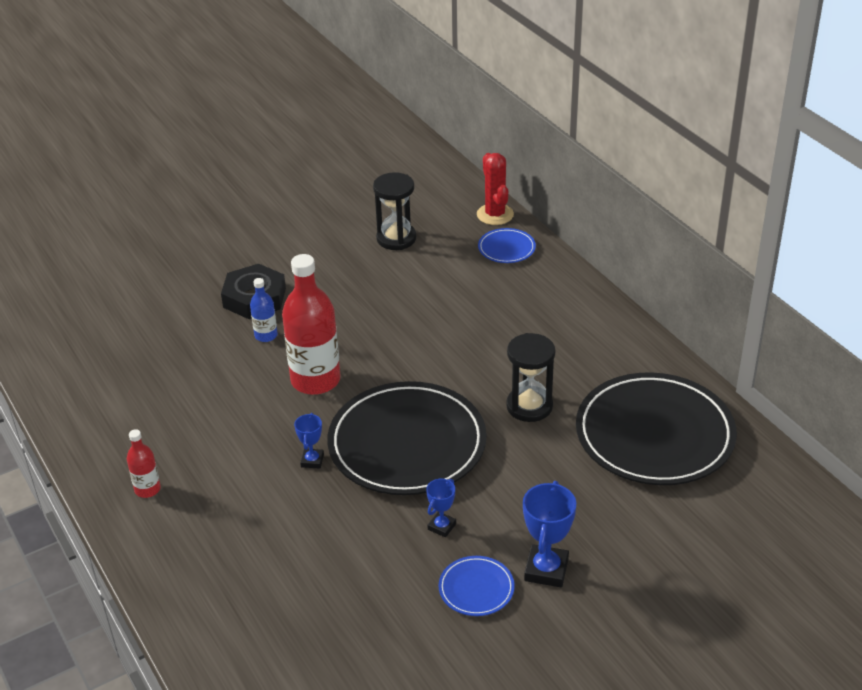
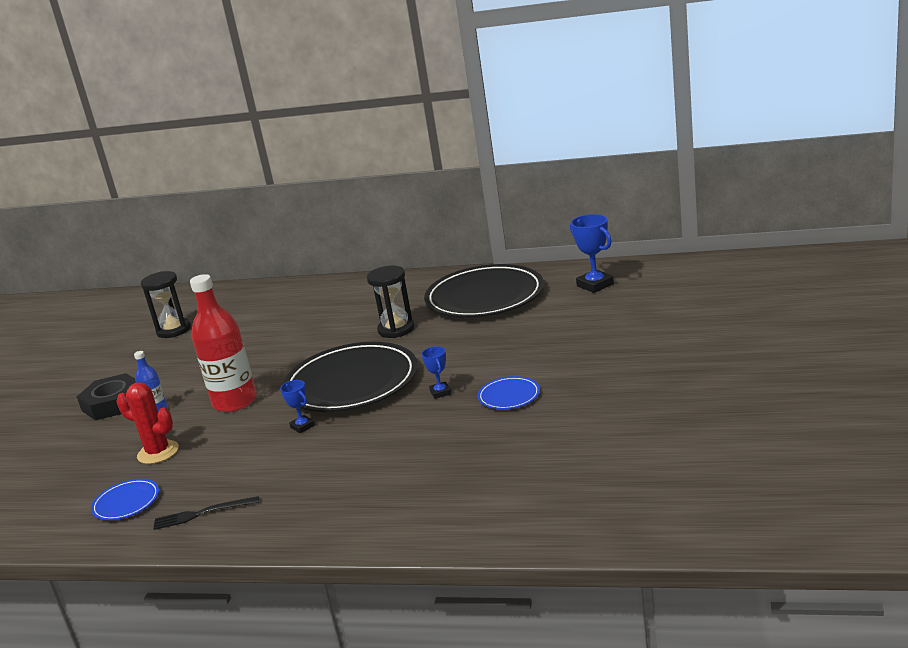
camera: 45 degrees left, 15 degrees down
(147, 489) = (202, 513): red bottle -> black fork
(495, 214) = (224, 290): red cactus -> red cactus (158, 452)
(506, 248) = (259, 295): blue plate -> blue plate (126, 502)
(546, 570) = (531, 366): blue trophy -> blue trophy (595, 285)

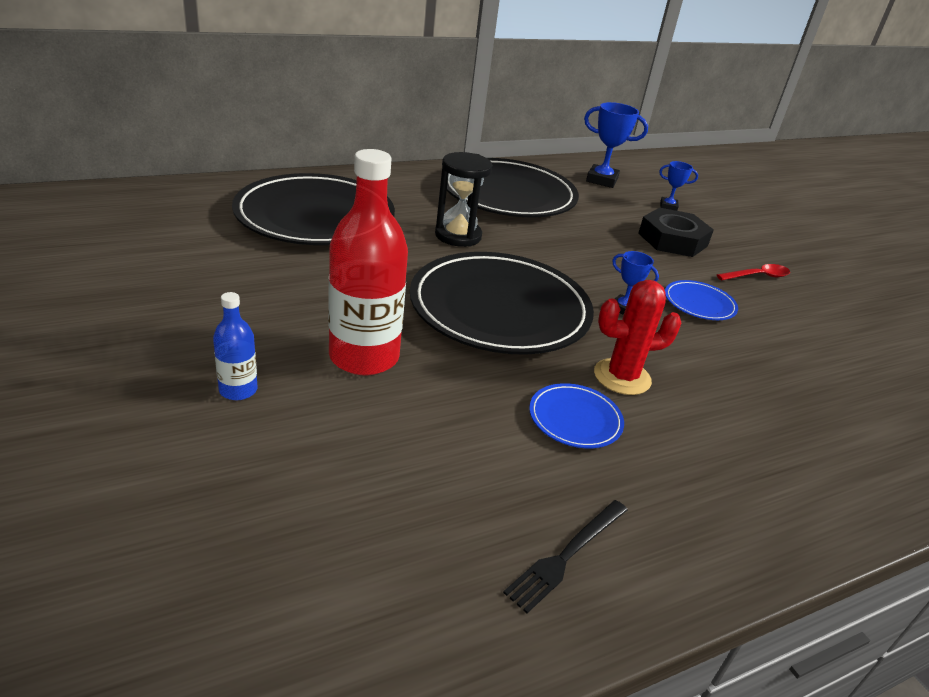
camera: 45 degrees left, 10 degrees up
(113, 403) = (129, 392): black nut -> black nut (672, 240)
(126, 502) = (405, 576): blue plate -> blue plate (575, 419)
(158, 452) = (341, 465): red cactus -> red cactus (622, 377)
(174, 330) = (98, 256): black hourglass -> none
(302, 426) = (519, 378): blue trophy -> blue trophy (668, 206)
(318, 310) = (315, 216): none -> black plate
(604, 380) = (757, 276): none -> red spoon

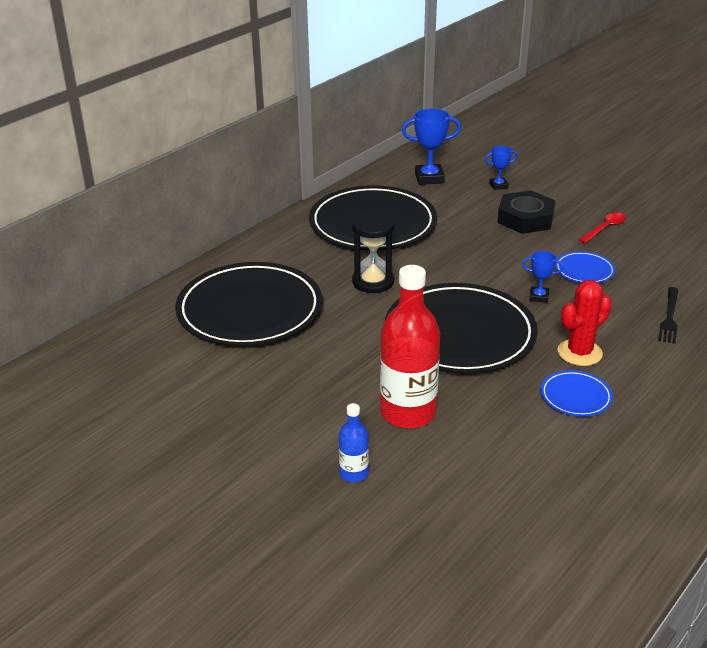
camera: 20 degrees left, 0 degrees up
(567, 555) = (639, 483): black fork -> black fork (669, 317)

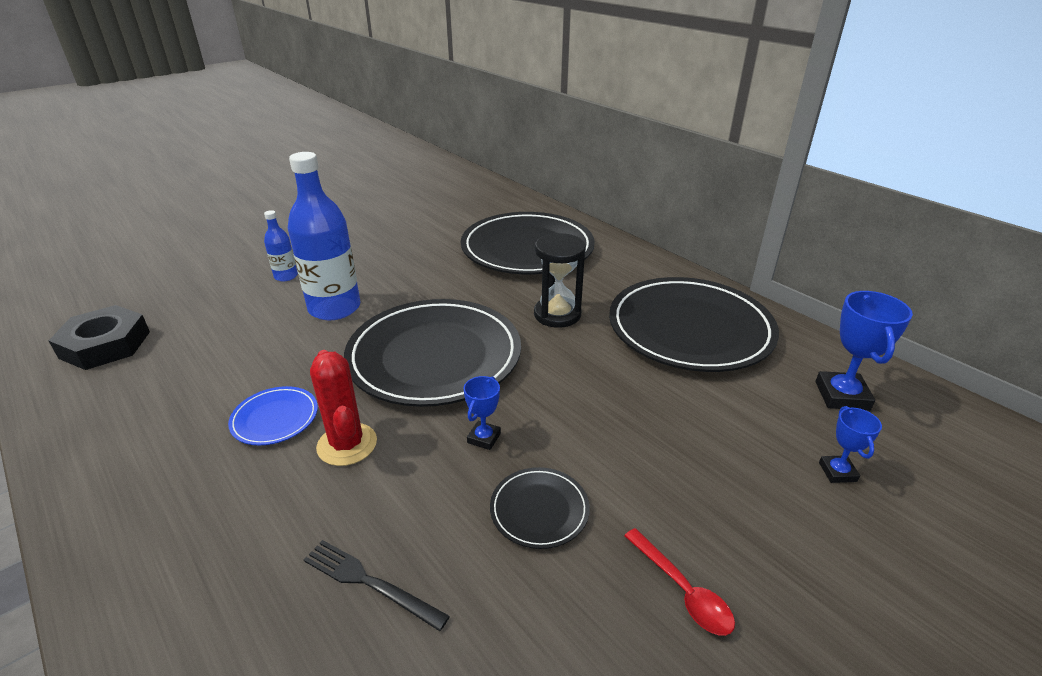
camera: 100 degrees right, 0 degrees up
(408, 413) = (334, 308): red bottle -> blue bottle
(525, 218) = (716, 479): black nut -> black nut (105, 345)
(584, 270) = (539, 510): blue plate -> black plate

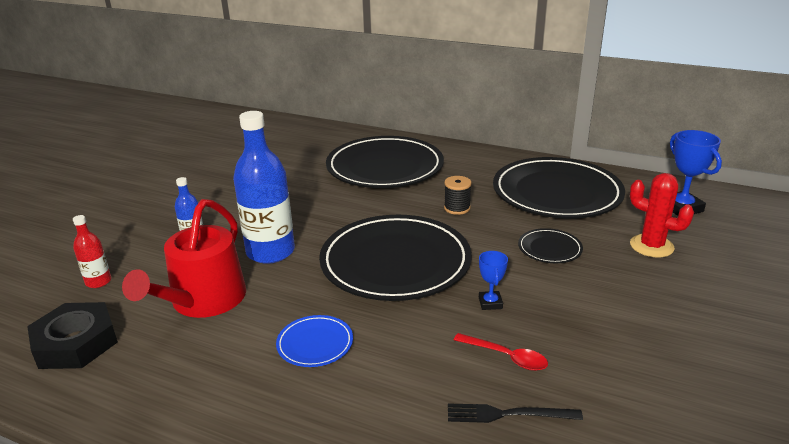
camera: 25 degrees left, 5 degrees down
(177, 293) = (98, 282): none -> red bottle
(232, 339) = (203, 301): none -> red watering can
(347, 444) = (395, 341): red cactus -> red cactus (651, 246)
(539, 510) = (571, 332): black plate -> black plate (549, 249)
(557, 314) = (457, 208): black hourglass -> black spool
(682, 590) = (694, 342): red spoon -> red spoon (506, 357)
(837, 472) = (716, 251): blue trophy -> none

